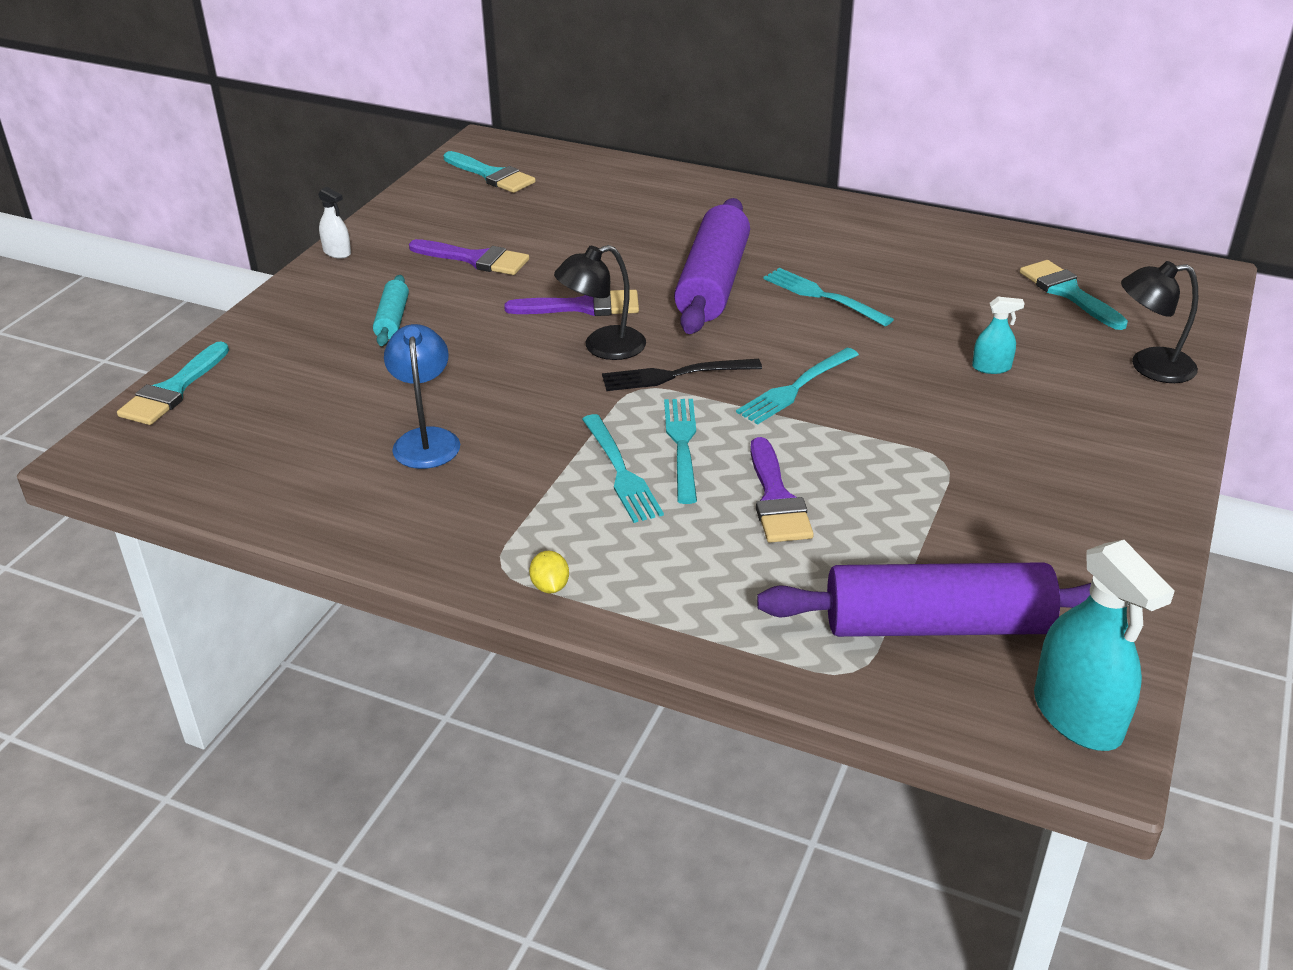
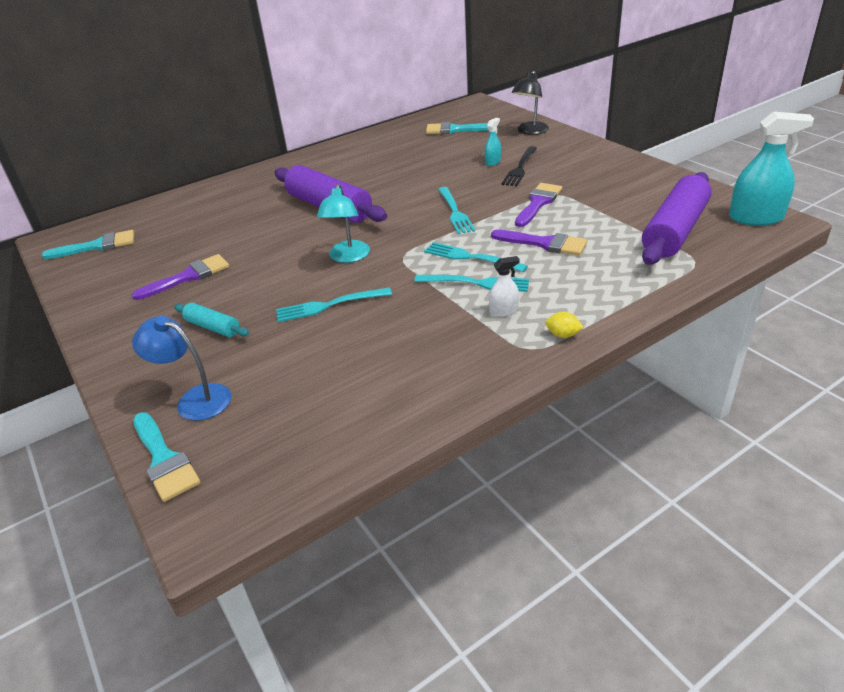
camera: 55 degrees left, 0 degrees up
(337, 252) = (90, 332): white spray bottle -> white spray bottle (503, 311)
(426, 439) = (370, 346): blue lamp -> blue lamp (195, 399)
(583, 306) = (297, 252): purple brush -> purple brush (538, 203)
(603, 347) = (348, 257): black lamp -> turquoise lamp
(675, 375) = (403, 242): black fork -> black fork (520, 168)
(823, 296) = (383, 182): turquoise fork -> turquoise fork (329, 305)

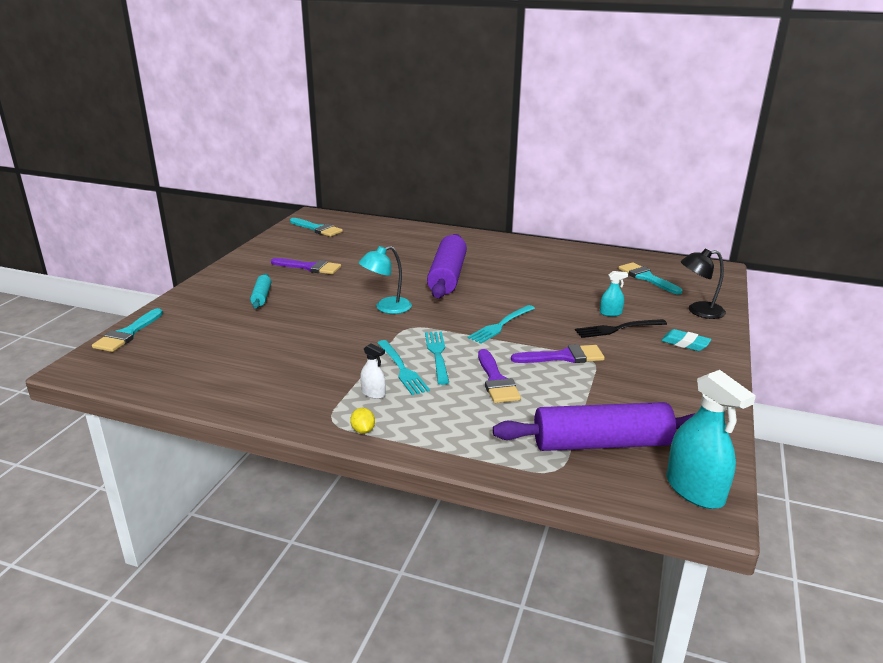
camera: 50 degrees right, 10 degrees down
(195, 399) = (186, 320): blue lamp -> none
(329, 305) = (319, 324): turquoise fork -> none
(570, 153) = (685, 343): none -> turquoise eraser

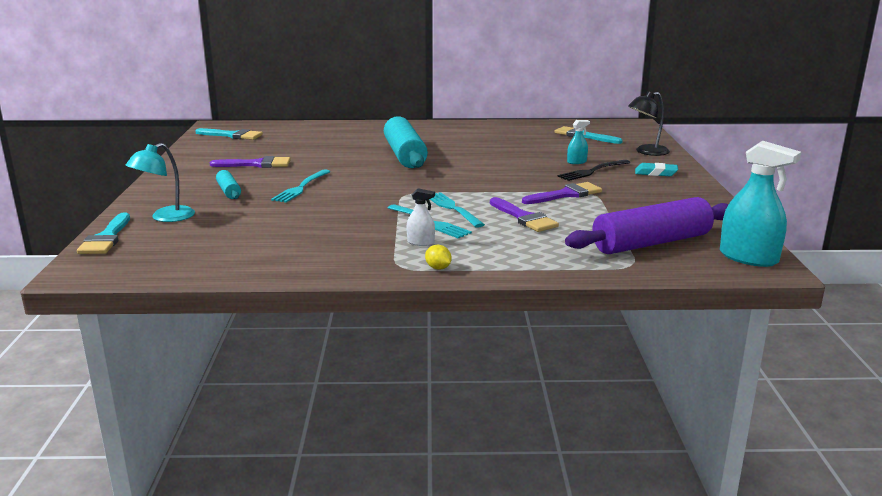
camera: 20 degrees left, 5 degrees down
(386, 308) = (369, 183): turquoise lamp -> turquoise lamp (165, 217)
(447, 276) = (404, 155): purple rolling pin -> turquoise rolling pin
(501, 325) = (490, 182): turquoise fork -> turquoise fork (301, 187)

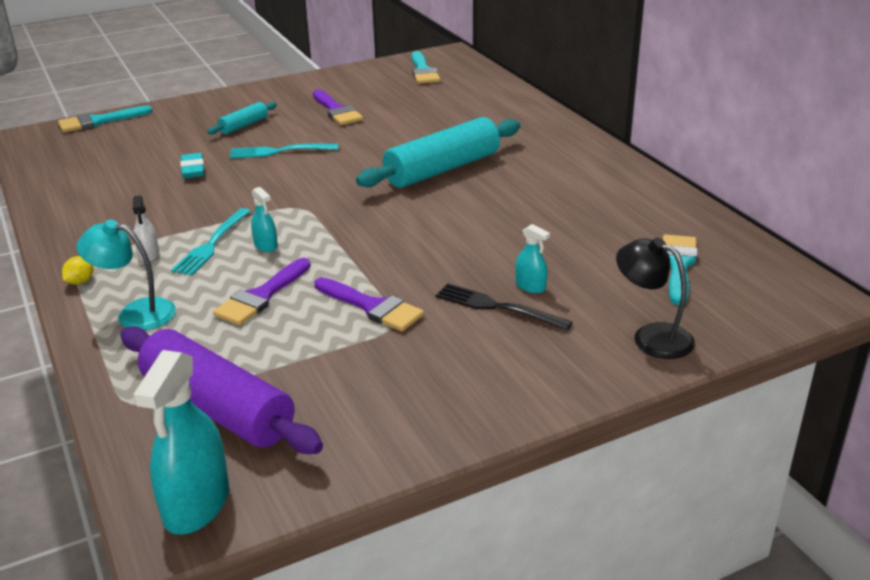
camera: 65 degrees right, 10 degrees up
(165, 217) = (158, 125): turquoise lamp -> turquoise lamp (135, 313)
(453, 209) = (266, 245): turquoise fork -> turquoise spray bottle
(655, 173) = (539, 363): turquoise eraser -> turquoise eraser (193, 170)

